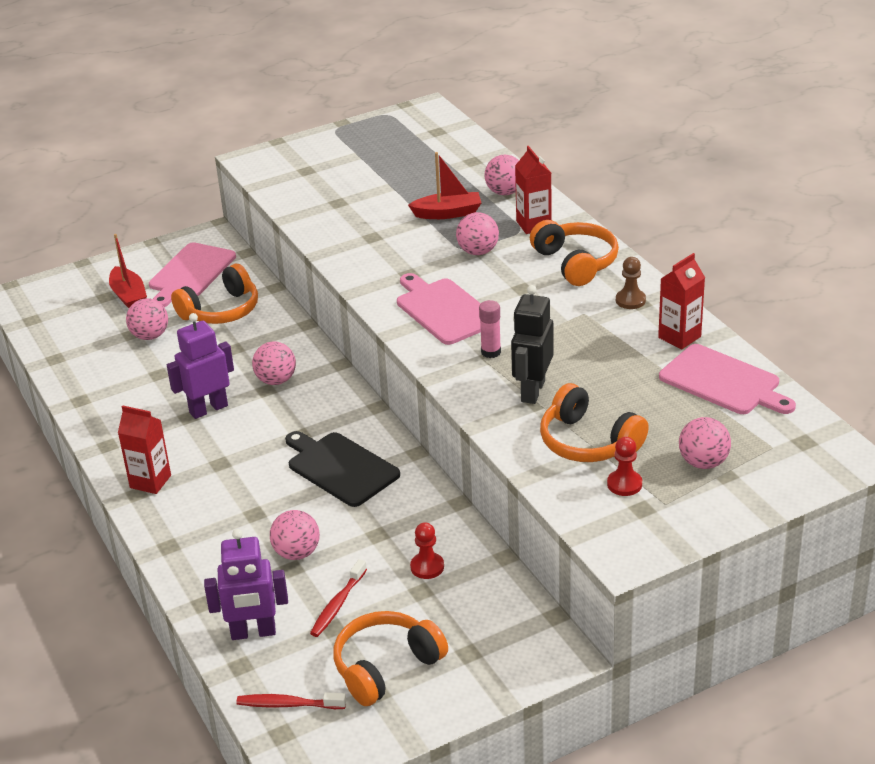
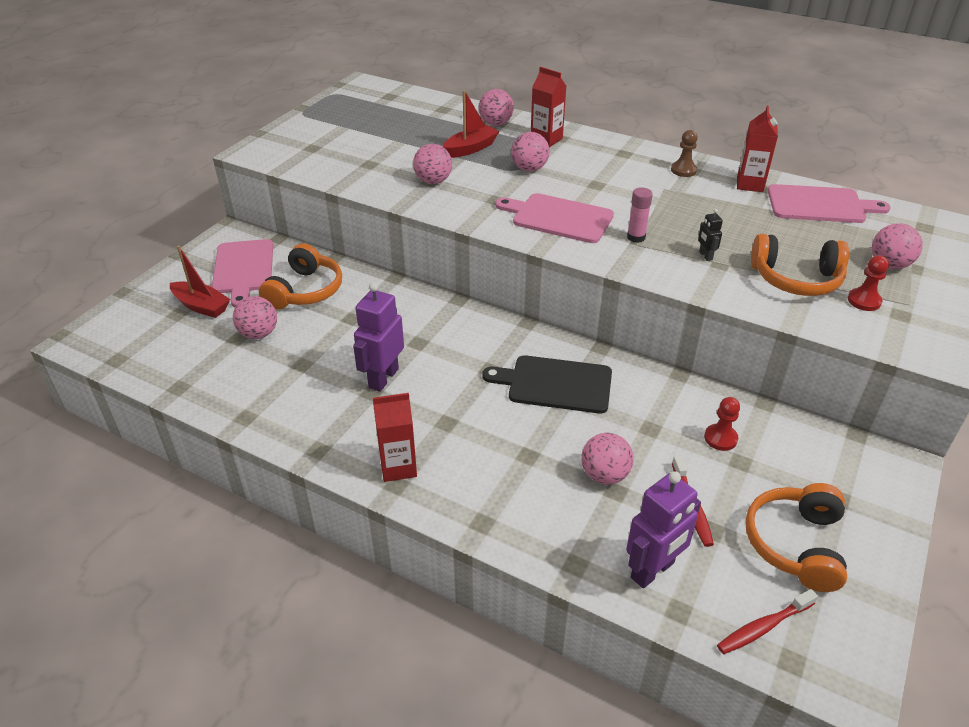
camera: 35 degrees left, 5 degrees up
(276, 380) = (418, 332): pink ball -> pink ball (433, 181)
(532, 391) = (705, 256): black robot -> black robot, size x0.47
(576, 263) = (611, 156): orange headphones -> none

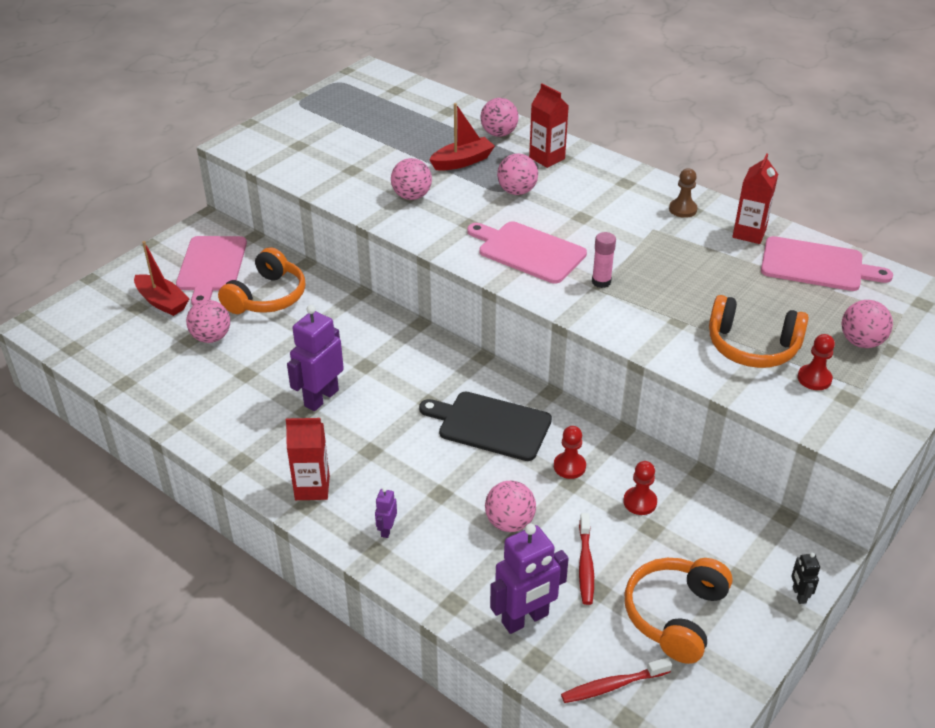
camera: 10 degrees right, 0 degrees up
(486, 499) = (387, 530): none -> purple robot
(643, 413) = (569, 466): none -> red pawn
(705, 256) = (666, 310): black robot -> black robot (799, 595)

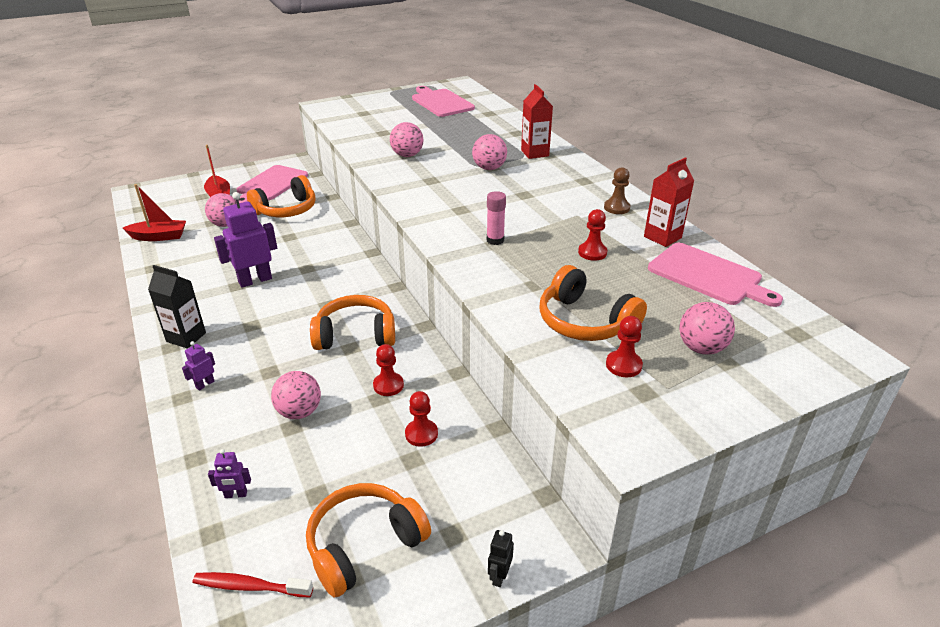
camera: 25 degrees right, 5 degrees down
(312, 488) = (186, 337): red carton -> black carton
(462, 161) = (467, 143): red boat -> red boat (159, 237)
(490, 425) = (355, 335): black cutting board -> orange headphones
(499, 134) = (513, 132): pink ball -> none
(525, 619) = (236, 495): purple robot -> purple robot, size x0.47
(528, 251) = (457, 207): pink cutting board -> pink cutting board (441, 102)
(585, 565) = (327, 469): red toothbrush -> none
(701, 270) = (592, 252): none -> red pawn

